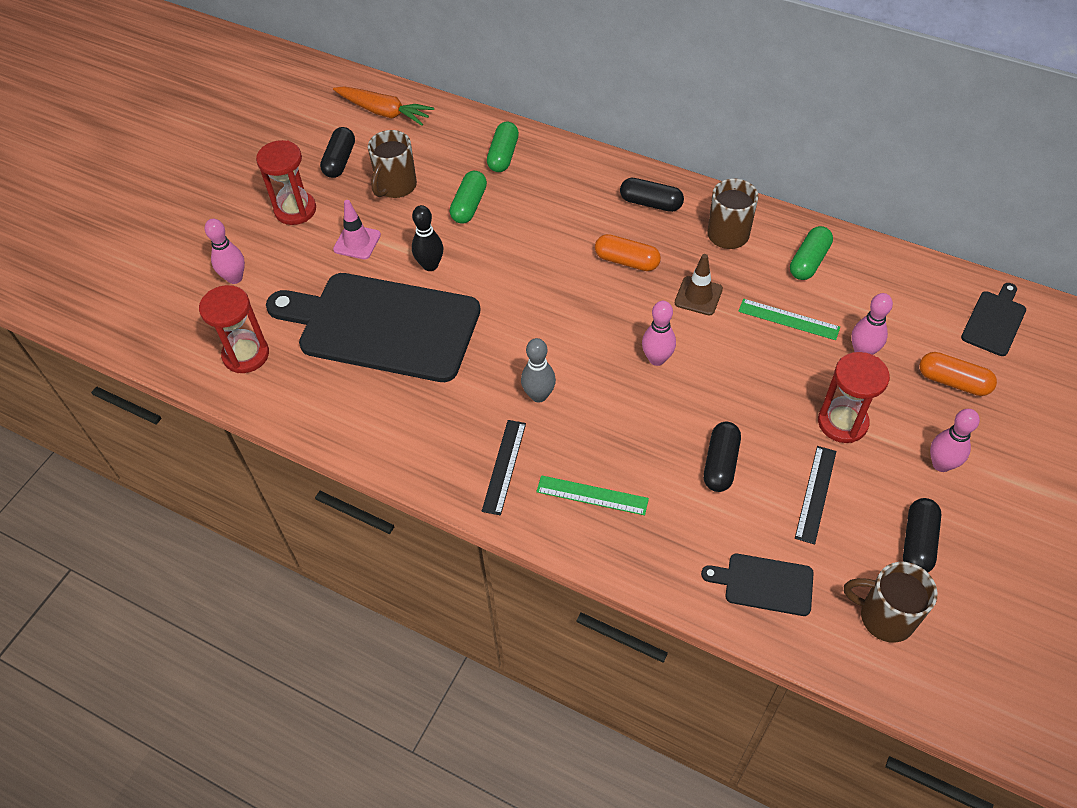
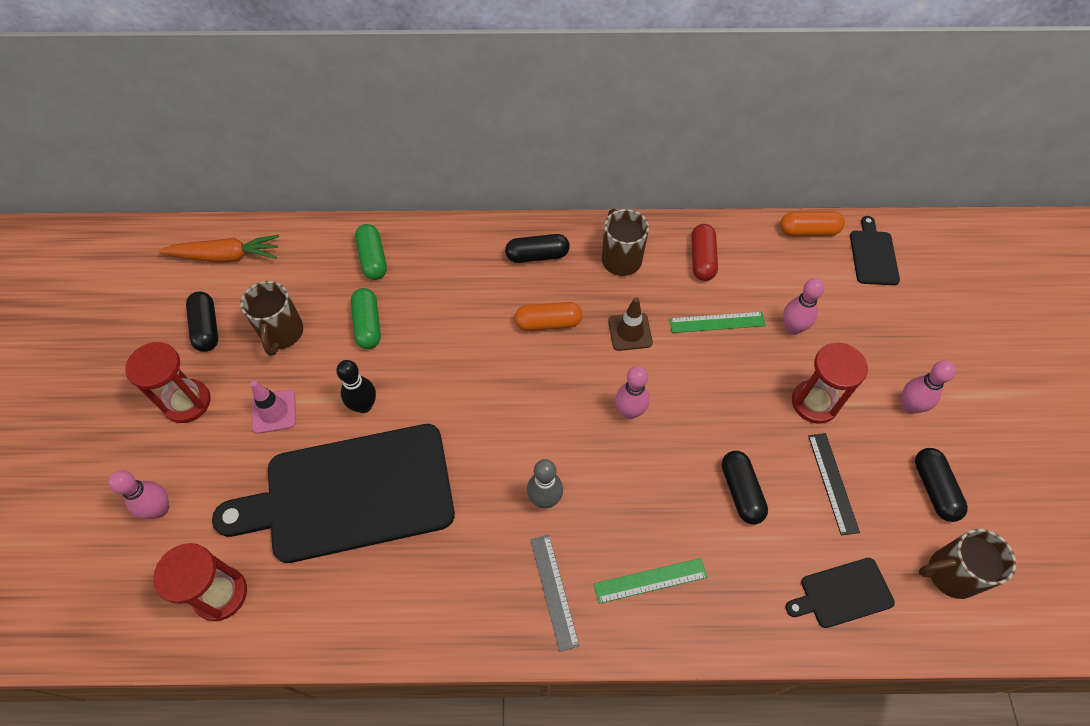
camera: 30 degrees left, 5 degrees up
(504, 466) = (554, 591): black ruler -> grey ruler
(809, 261) = (702, 259): green capsule -> red capsule
(953, 381) = (875, 324): orange capsule -> orange capsule (808, 231)

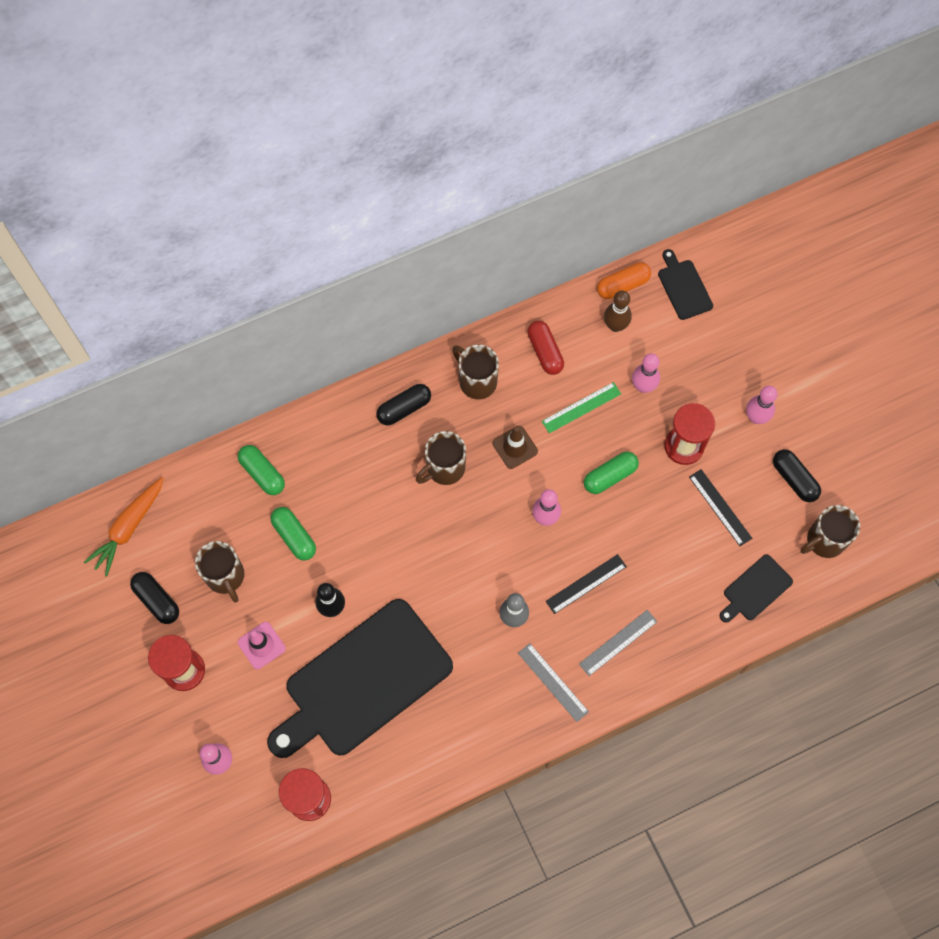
camera: 25 degrees left, 10 degrees up
(225, 256) = (129, 528): orange carrot -> orange carrot turned 150 degrees clockwise
(548, 323) = (444, 468): orange capsule -> brown mug
(642, 498) = (586, 584): none -> black ruler
(650, 580) = (618, 642): green ruler -> grey ruler
(718, 399) = (610, 476): none -> green capsule
(741, 491) = (656, 545): black capsule -> none
(785, 263) = (615, 326): none -> brown bowling pin

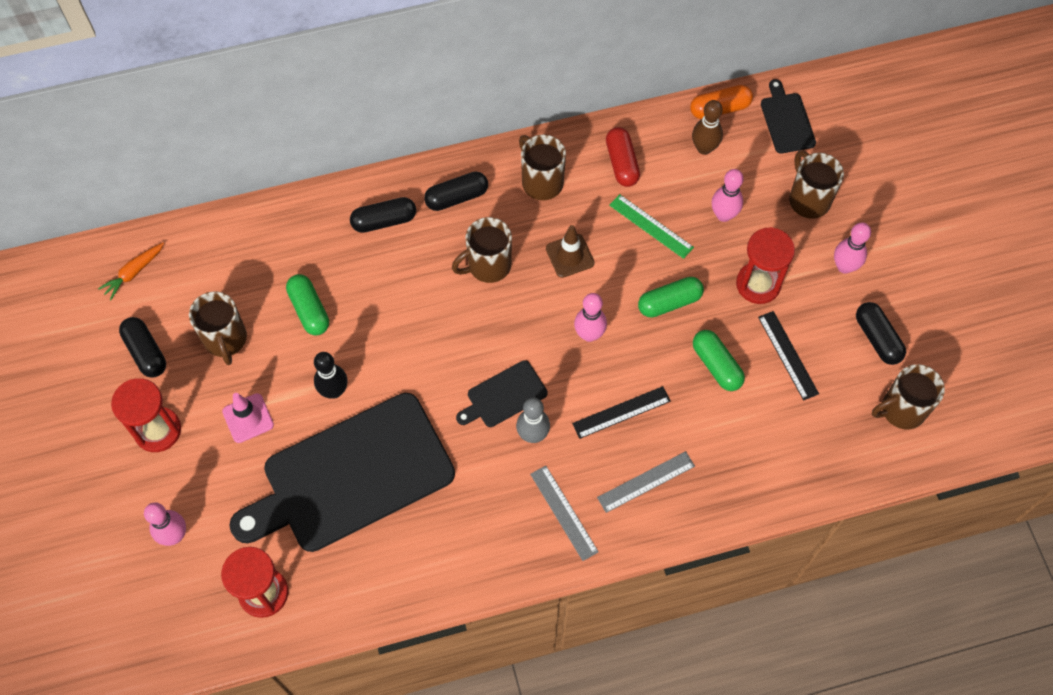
camera: 10 degrees right, 5 degrees down
(129, 528) = (134, 273): orange carrot -> orange carrot, size x0.63
(262, 473) = (289, 240): green capsule -> green capsule (716, 365)
(343, 441) = (384, 221): none -> black capsule
(581, 407) = (651, 226): green ruler -> green ruler turned 60 degrees clockwise
(715, 359) = (808, 199): none -> brown mug
(755, 589) = (813, 450): black cutting board -> black cutting board (504, 395)

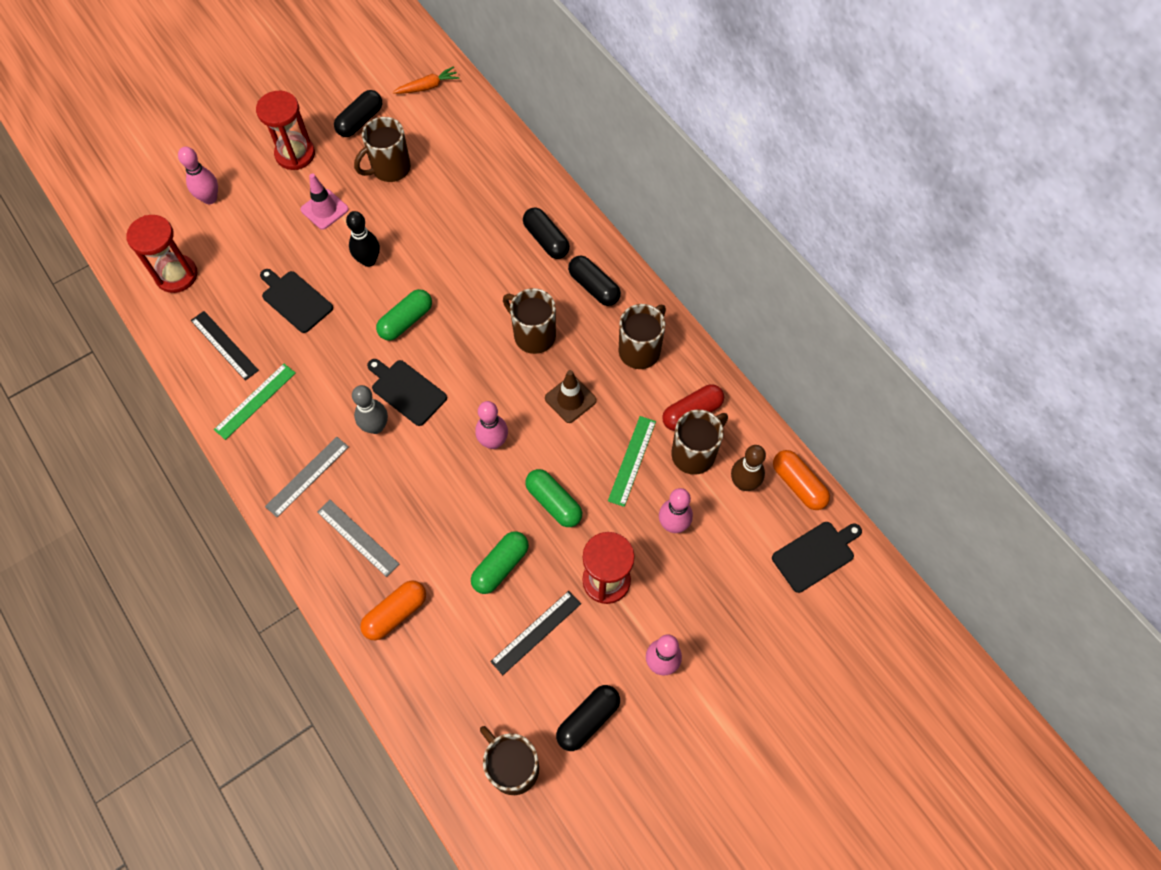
camera: 70 degrees right, 0 degrees up
(134, 273) = (427, 87): orange carrot -> orange carrot turned 135 degrees clockwise
(309, 310) = (438, 216): green capsule -> green capsule (406, 321)
(351, 475) = (295, 300): black cutting board -> black cutting board, size x0.43
(458, 544) = (255, 401): none -> green ruler
(621, 412) = (422, 494): black ruler -> black ruler (224, 345)
(733, 467) = (395, 613): none -> orange capsule
(808, 199) = (727, 603): brown mug -> brown mug (694, 453)

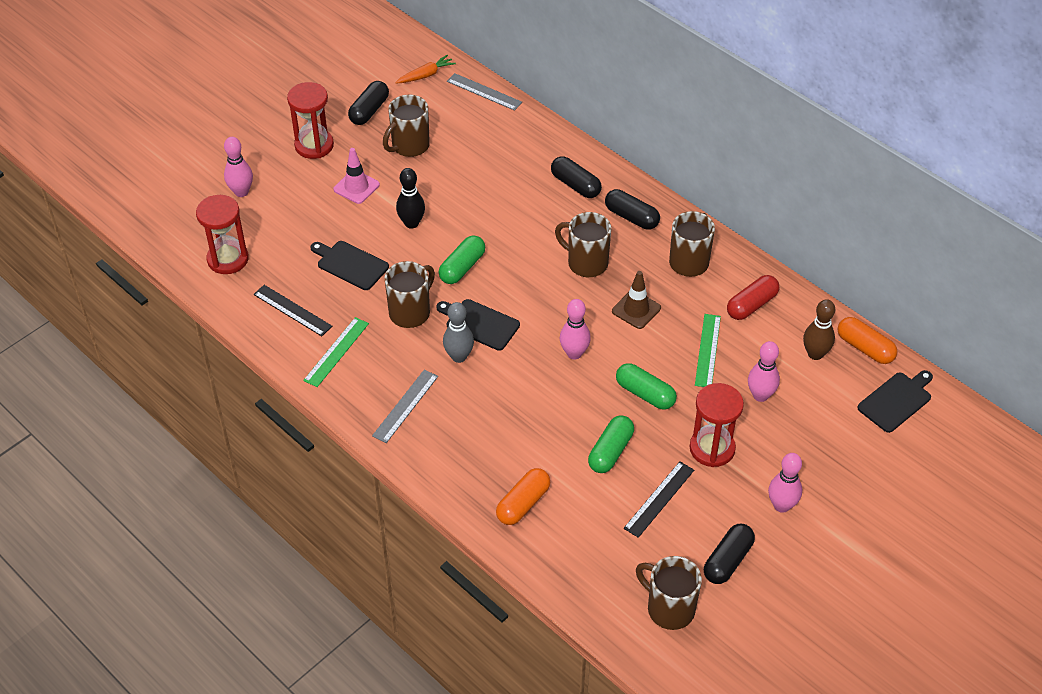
camera: 10 degrees left, 15 degrees down
(358, 537) = (468, 448): grey ruler -> grey ruler (484, 92)
(694, 453) = (763, 337): brown mug -> brown mug (410, 312)

